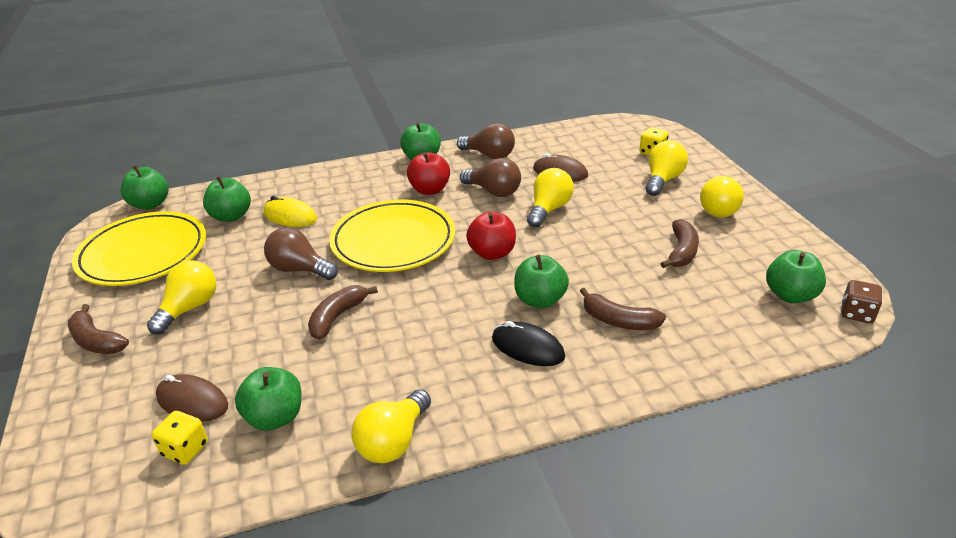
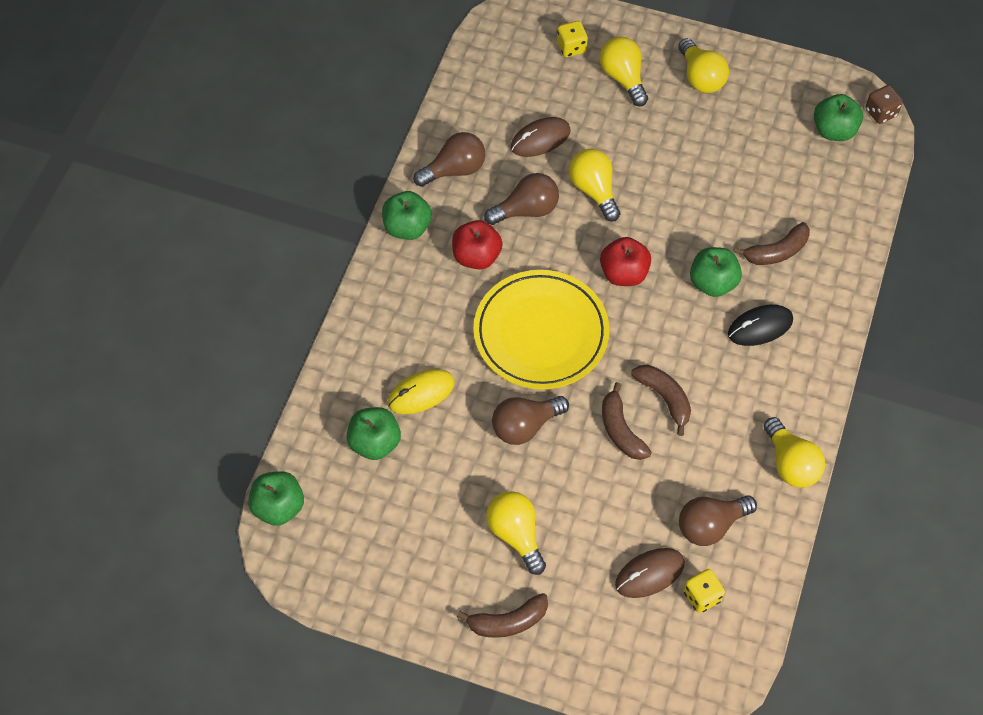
camera: 55 degrees left, 25 degrees up
(143, 253) = (383, 543): yellow plate -> none
(275, 417) = (710, 525): green apple -> brown light bulb
(681, 252) = (732, 149): brown banana -> brown banana (664, 398)

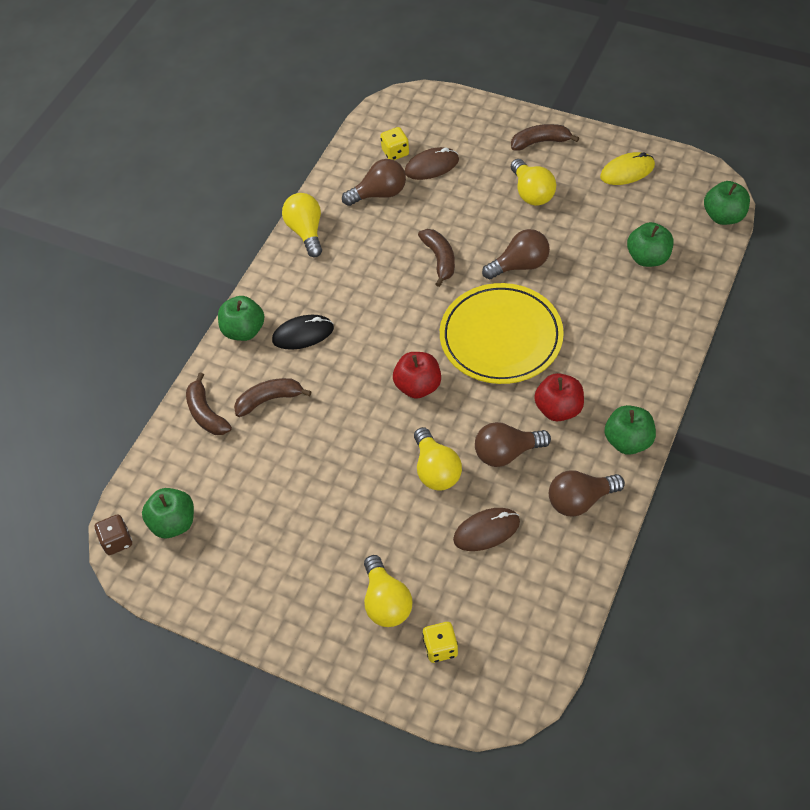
camera: 170 degrees left, 5 degrees down
(421, 393) = (609, 293): yellow mouse -> yellow mouse (627, 171)
(664, 398) = (398, 281): brown banana -> brown banana (206, 413)
(700, 77) = (299, 597): yellow light bulb -> none
(712, 283) = (336, 374): green apple -> green apple (244, 330)

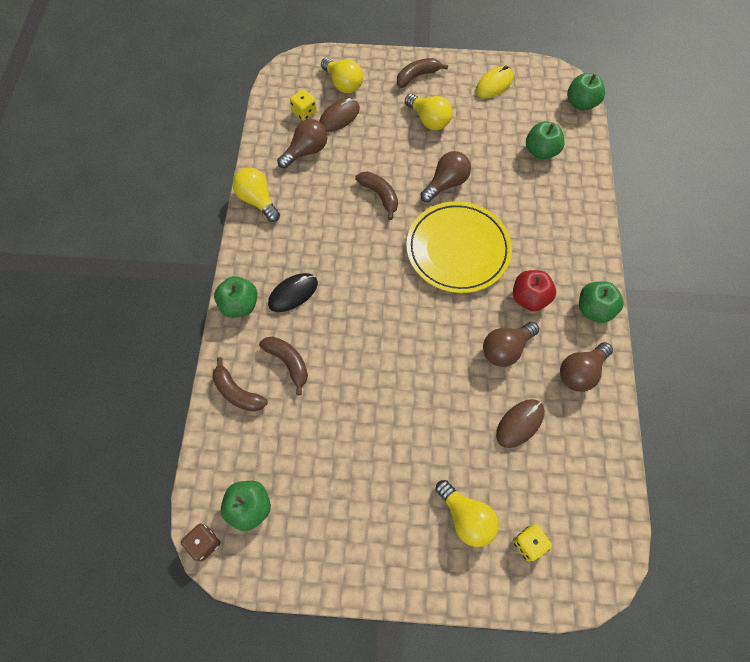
camera: 25 degrees left, 10 degrees up
(269, 400) = (288, 362): brown banana -> brown banana turned 90 degrees clockwise
(418, 386) = (409, 312): red apple -> none
(436, 470) = (456, 382): yellow light bulb -> yellow light bulb (343, 84)

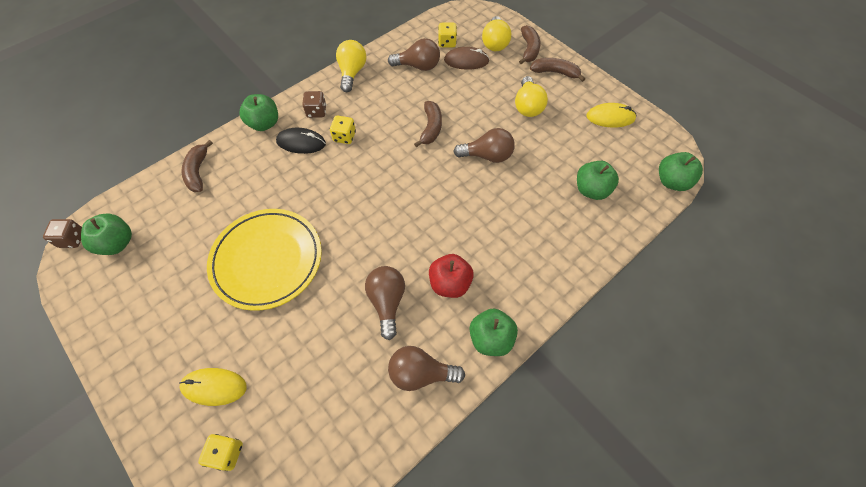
camera: 45 degrees right, 5 degrees down
(271, 257) = (316, 111): none -> brown dice
(288, 362) = (246, 180): brown banana -> brown banana (529, 49)
(322, 259) = (344, 137): none -> yellow dice
(458, 249) = (440, 205): yellow plate -> yellow plate (267, 260)
(466, 517) = (214, 387): yellow light bulb -> yellow mouse
(505, 349) = (387, 302): brown light bulb -> brown light bulb turned 75 degrees clockwise
(519, 423) = (330, 363): brown mouse -> none

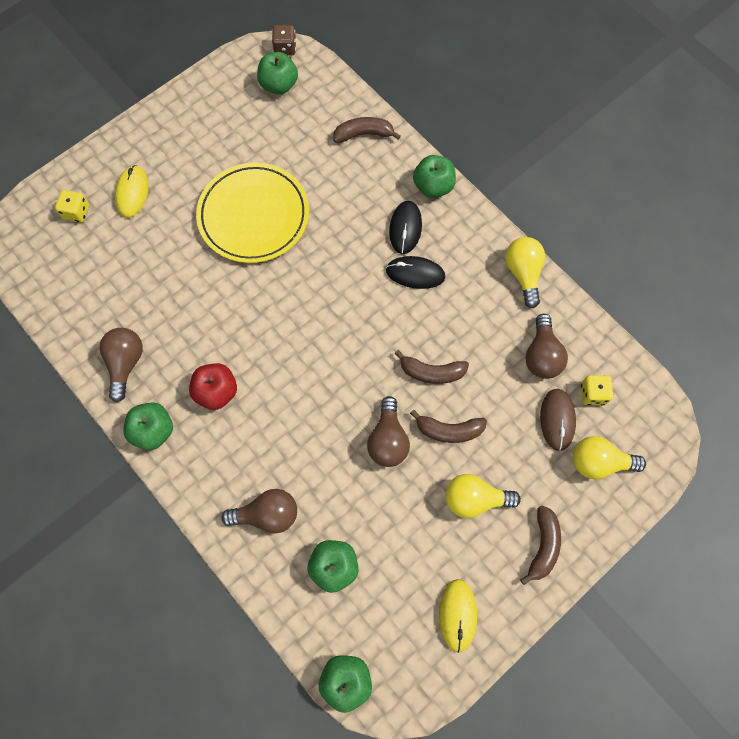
camera: 90 degrees right, 10 degrees up
(316, 111) = (454, 239): brown dice -> none
(344, 137) = (415, 273): yellow dice -> black mouse
(352, 73) = (523, 274): yellow light bulb -> yellow light bulb turned 105 degrees counterclockwise
(387, 302) = (200, 330): brown light bulb -> brown light bulb (267, 514)
(529, 49) = (589, 512): brown banana -> brown banana (449, 430)

